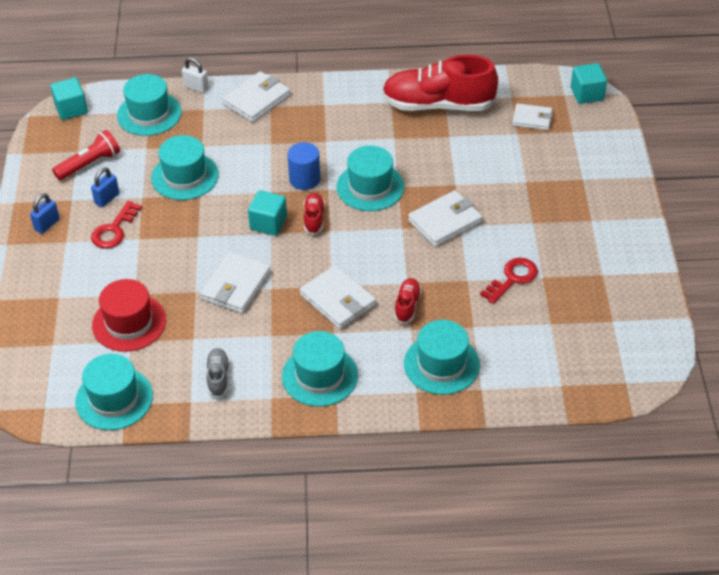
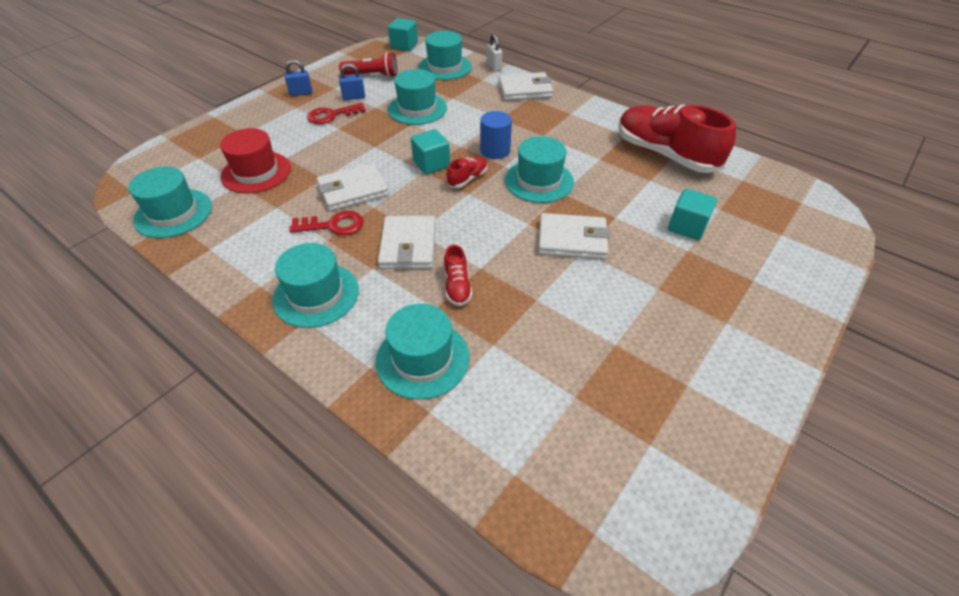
camera: 40 degrees right, 0 degrees up
(218, 377) = (250, 244): grey shoe -> none
(407, 305) = (457, 286): red shoe -> red shoe turned 120 degrees clockwise
(512, 278) = (582, 326): red key -> red key (333, 225)
(532, 119) = (747, 205): white wallet -> none
(587, 94) = (828, 212): turquoise cube -> turquoise cube (687, 227)

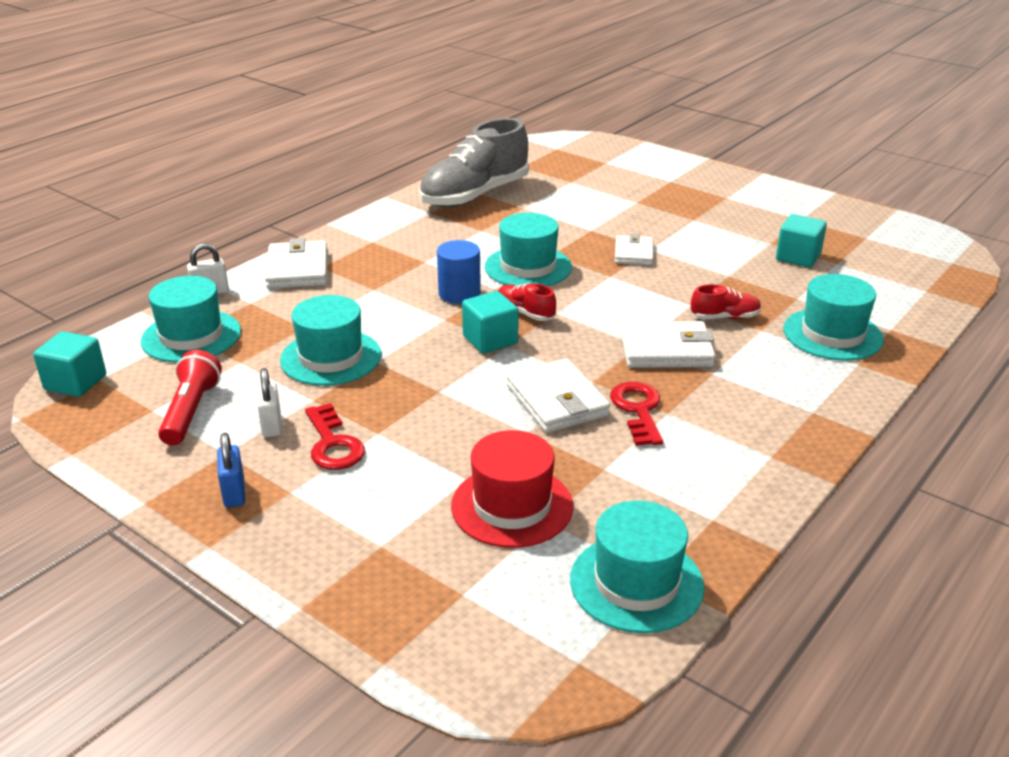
camera: 90 degrees left, 15 degrees down
(316, 294) = (770, 409): turquoise hat -> none
(354, 97) = (271, 425): blue padlock -> white padlock
(572, 240) = (633, 253): white wallet -> white wallet, size x0.66
(665, 154) = (474, 195): red shoe -> grey shoe
(687, 227) = (602, 198): turquoise cube -> turquoise cube (798, 257)

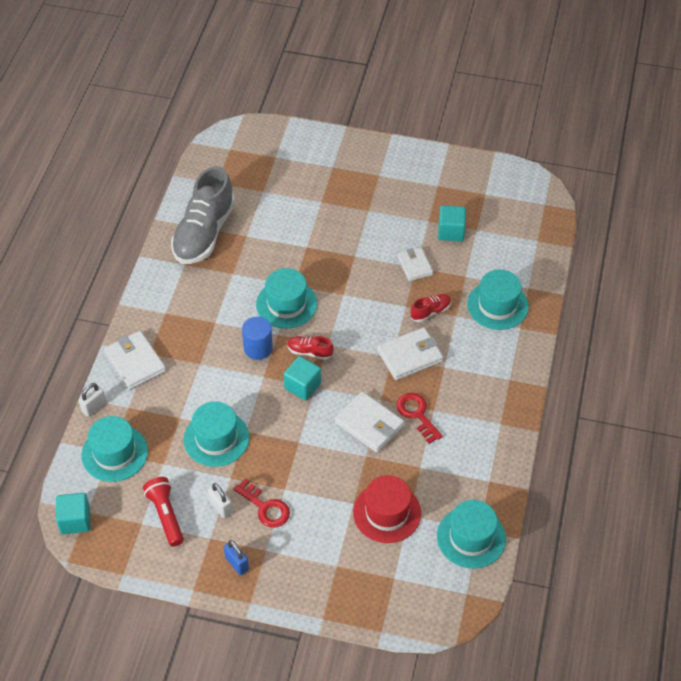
camera: 25 degrees left, 20 degrees up
(633, 253) = (347, 264): white wallet -> white wallet (415, 266)

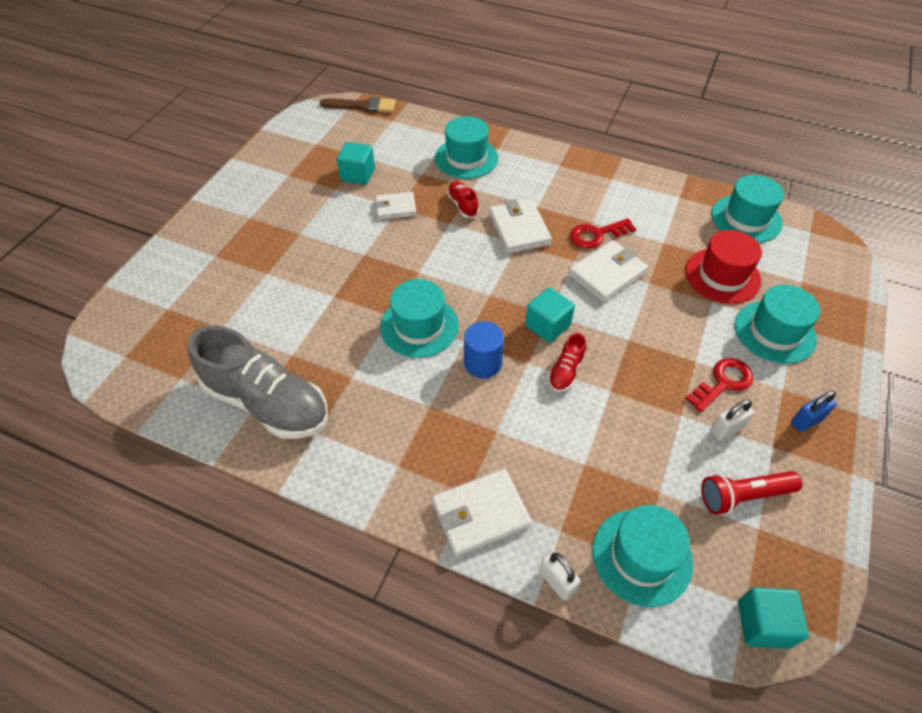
camera: 80 degrees left, 0 degrees up
(216, 438) = (620, 424): turquoise hat -> turquoise hat (774, 332)
(309, 352) = (498, 313): red shoe -> red shoe (566, 371)
(552, 214) = (363, 106): none -> brown brush

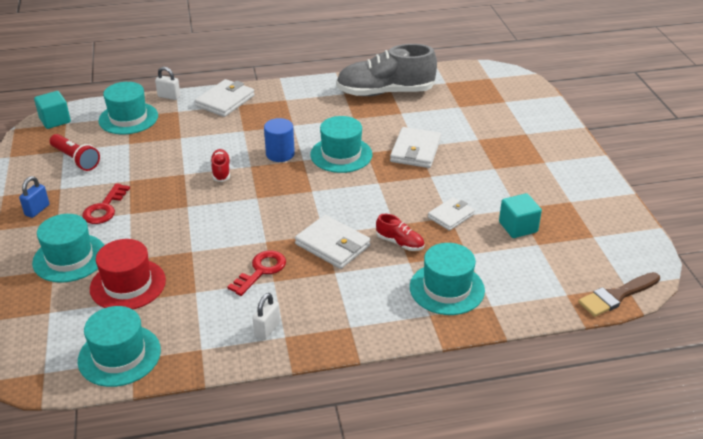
camera: 145 degrees right, 15 degrees down
(547, 326) = (253, 190): turquoise cube -> none
(607, 274) = (231, 242): white wallet -> white wallet (415, 151)
(726, 430) = (95, 184): white padlock -> white padlock (267, 329)
(743, 496) = (76, 159): red flashlight -> red flashlight turned 90 degrees clockwise

